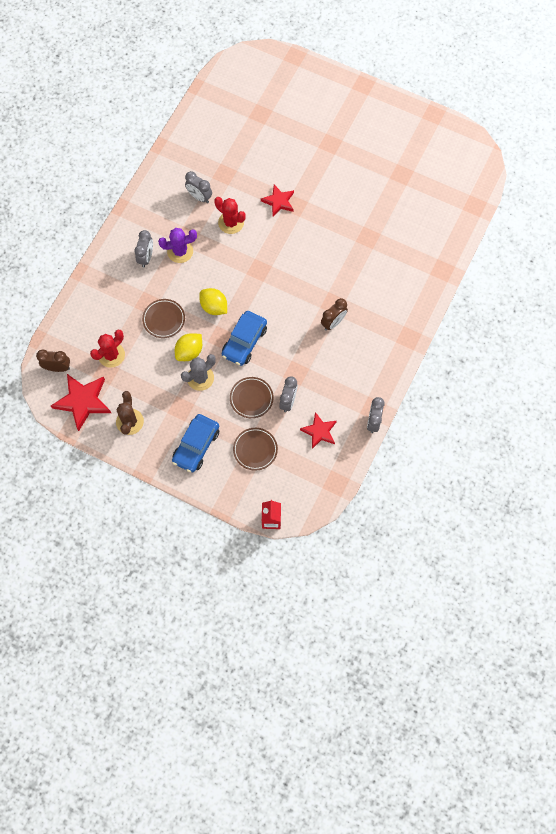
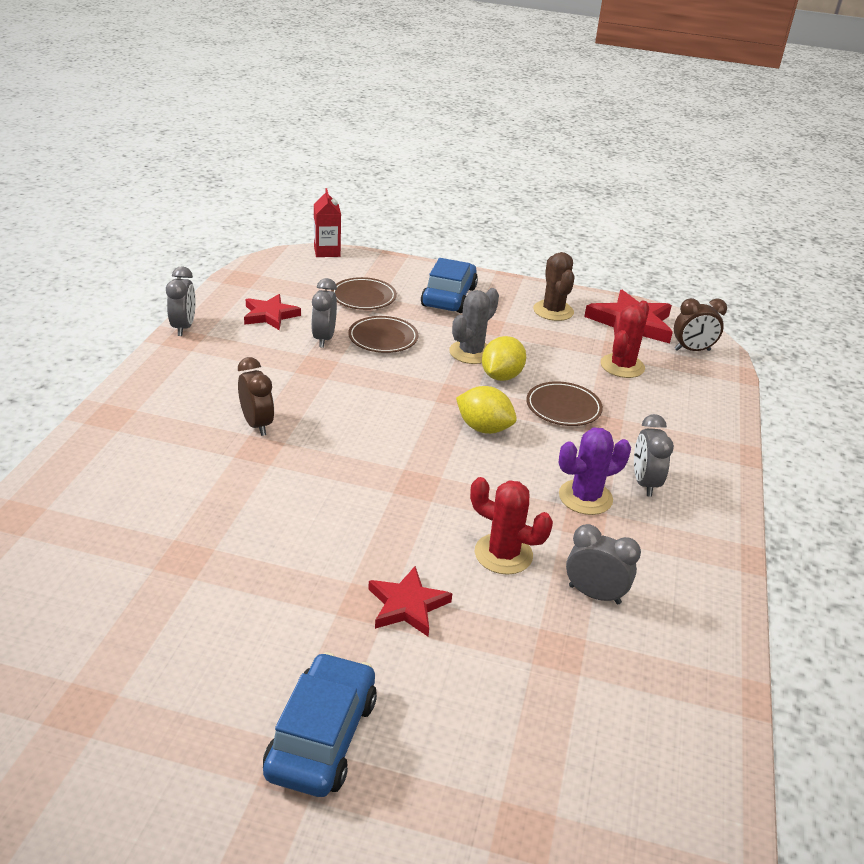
camera: 165 degrees right, 35 degrees down
(244, 342) = (414, 392): blue car -> blue car (321, 736)
(333, 322) = (257, 424): brown clock -> brown clock turned 120 degrees clockwise

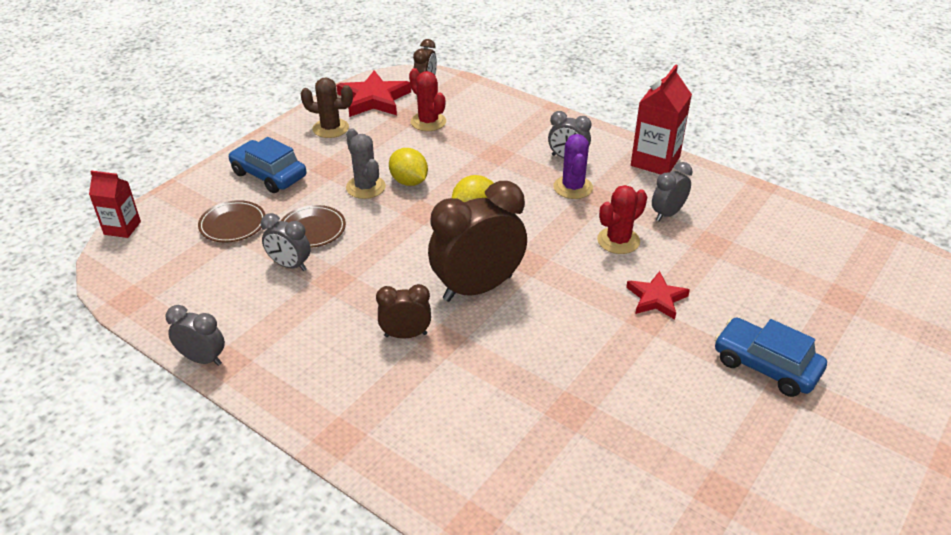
camera: 65 degrees left, 5 degrees up
(270, 315) = (222, 292): red star -> none
(351, 456) = (477, 288): none -> brown clock
(563, 408) = (466, 165): brown plate -> none
(709, 566) = (655, 161): none -> red carton

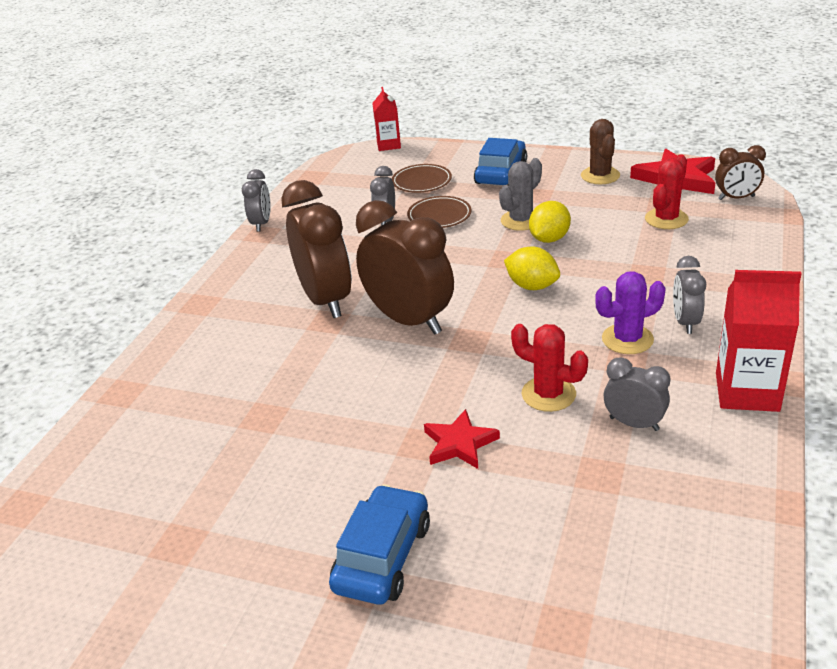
camera: 75 degrees right, 5 degrees down
(405, 335) = (326, 300): brown clock -> brown clock, size x1.95

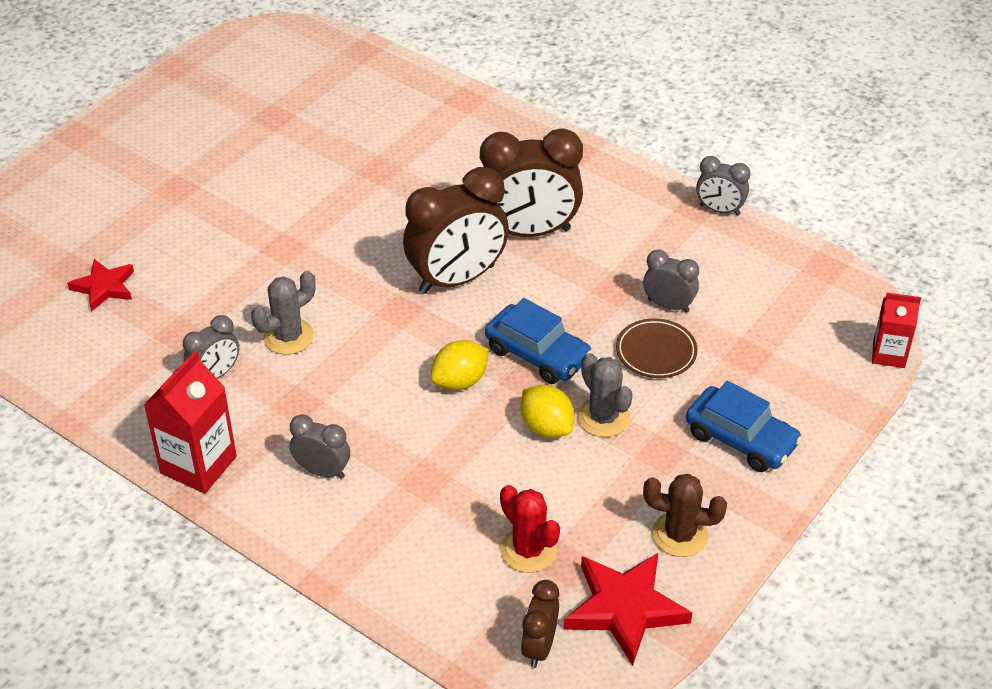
camera: 105 degrees right, 10 degrees up
(382, 556) = (189, 204): blue car -> blue car (537, 354)
(422, 182) = (756, 359): brown plate -> none
(459, 443) = (268, 268): red star -> red star (104, 287)
(548, 394) = (288, 337): red cactus -> grey cactus
(627, 339) = (326, 417): purple cactus -> none

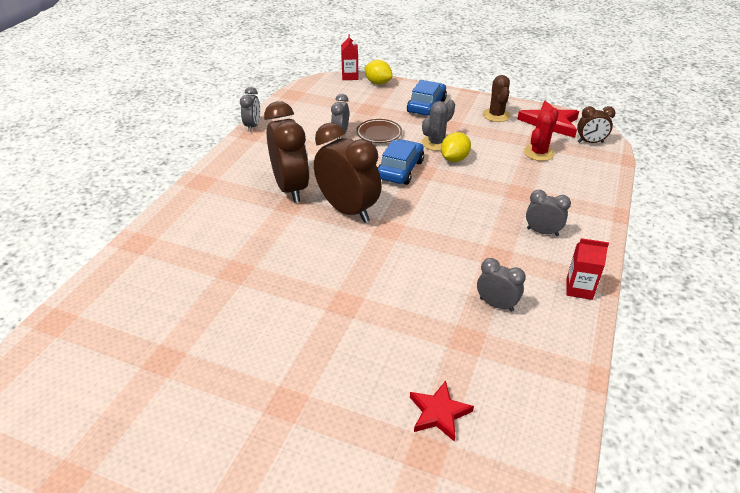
camera: 105 degrees left, 5 degrees down
(198, 465) = (579, 289): red carton -> red carton, size x0.63
(288, 337) = (439, 276): grey cactus -> none
(322, 471) = (542, 232): grey clock -> grey clock turned 105 degrees clockwise
(460, 381) = (437, 193): yellow lemon -> yellow lemon (378, 83)

